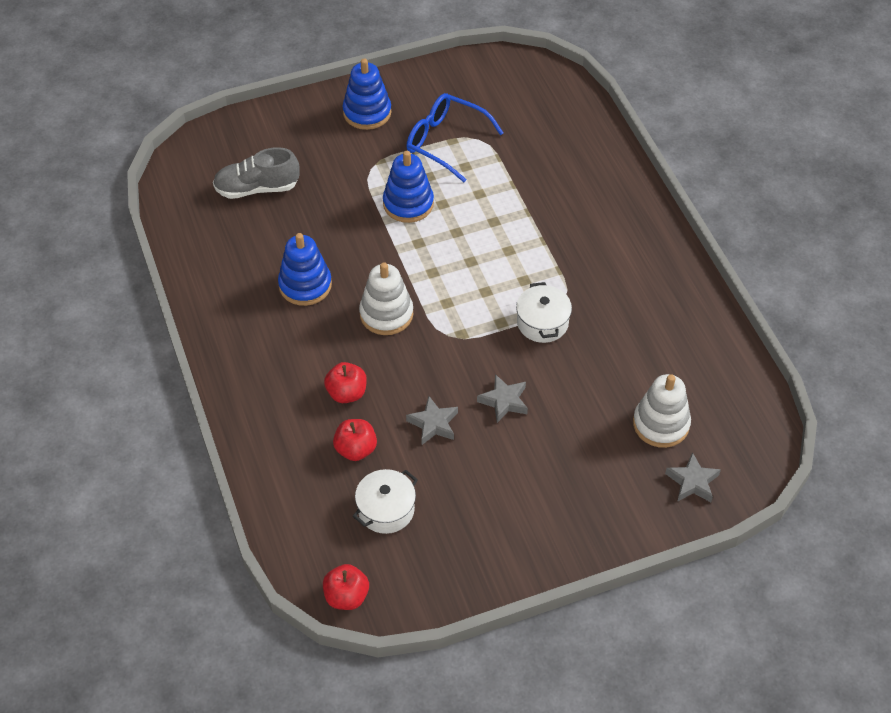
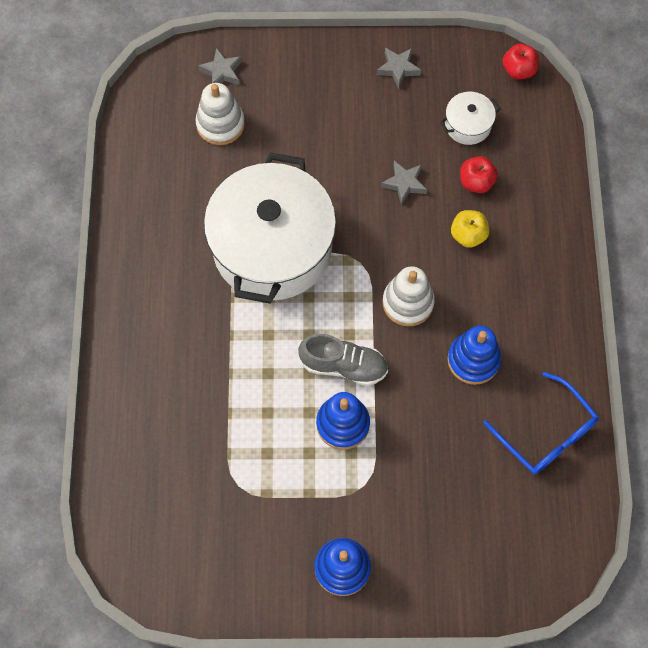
camera: 160 degrees left, 15 degrees up
(257, 188) = (490, 498): grey shoe -> grey shoe (344, 366)
(347, 393) = (468, 235): red apple -> yellow apple
(446, 142) = (274, 493): blue glasses -> blue glasses (546, 433)
(504, 401) = (338, 185): grey star -> grey star (398, 68)
(542, 323) = (272, 247): white pot -> white pot, size x2.46

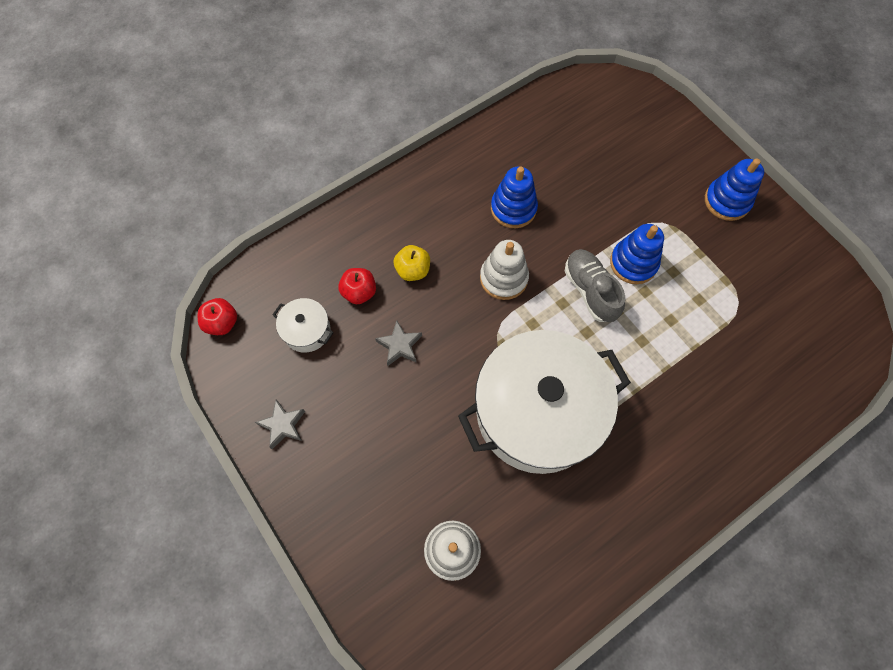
camera: 125 degrees left, 0 degrees up
(222, 72) = (393, 595): grey star -> none
(546, 433) = (529, 137): blue glasses -> none

